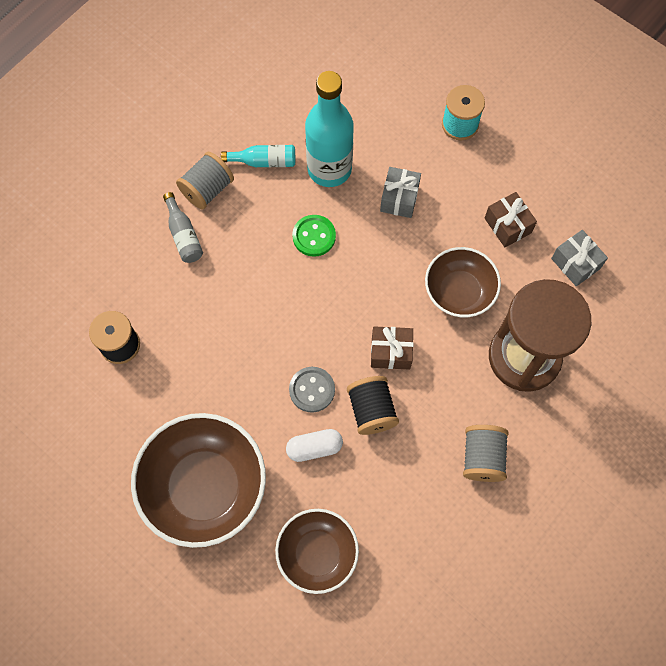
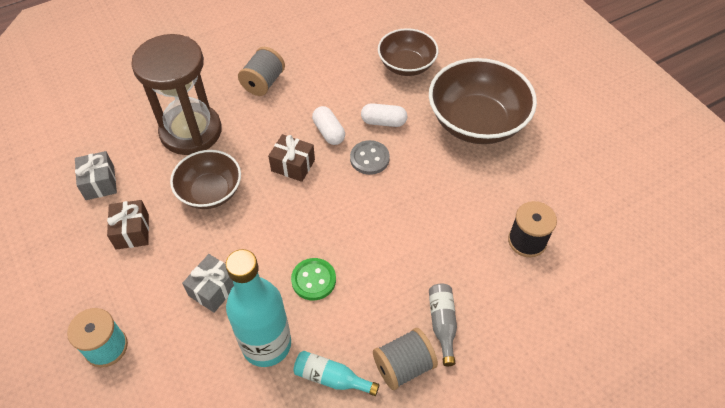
camera: 160 degrees left, 15 degrees down
(371, 410) = (329, 132): black spool -> white capsule

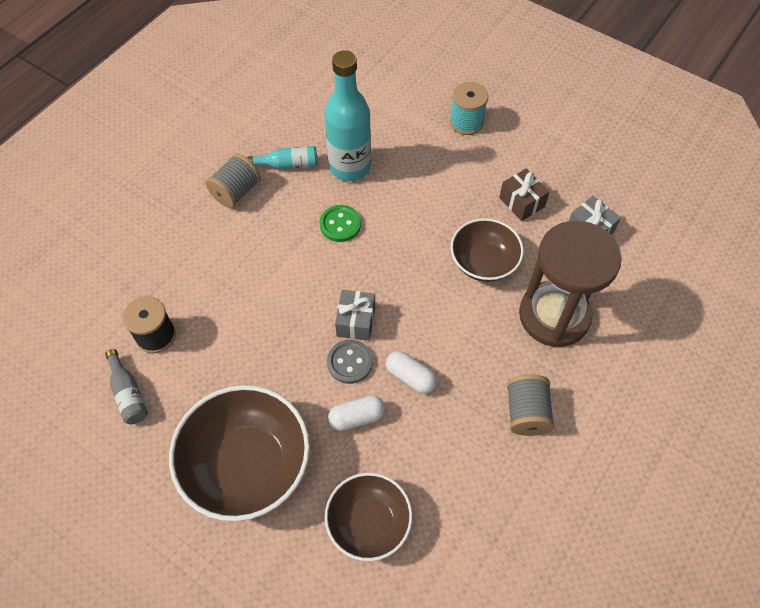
camera: 155 degrees right, 5 degrees up
(214, 289) = (417, 187): grey gift -> grey gift (356, 321)
(293, 165) = (424, 321): brown gift -> none
(442, 324) = (215, 232): grey bottle -> grey bottle (128, 394)

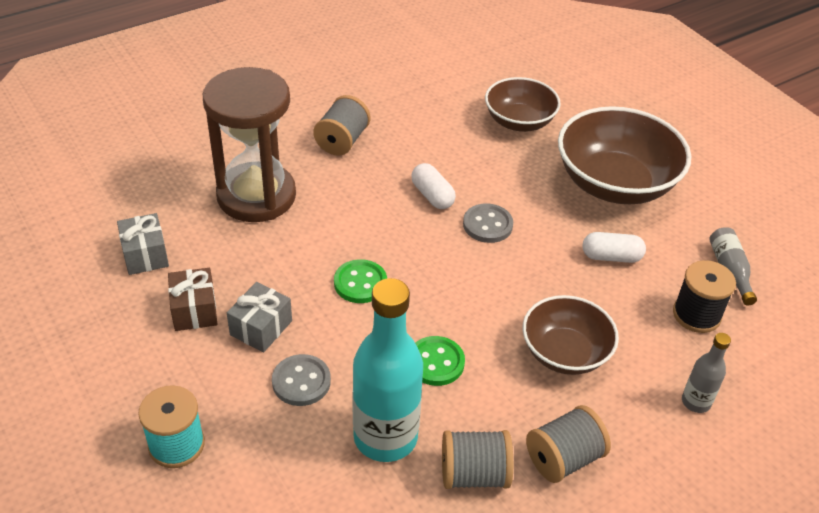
camera: 160 degrees left, 15 degrees down
(152, 260) = (696, 402): none -> grey bottle
(288, 164) = (474, 474): turquoise bottle -> grey spool
(356, 321) = (465, 256): grey gift -> grey gift (261, 328)
(357, 417) = (499, 184): white capsule -> white capsule (611, 257)
(420, 181) = (301, 381): none -> grey button
(423, 266) = (360, 283): none -> green button
(483, 262) = (290, 264): brown bowl -> brown bowl (565, 353)

